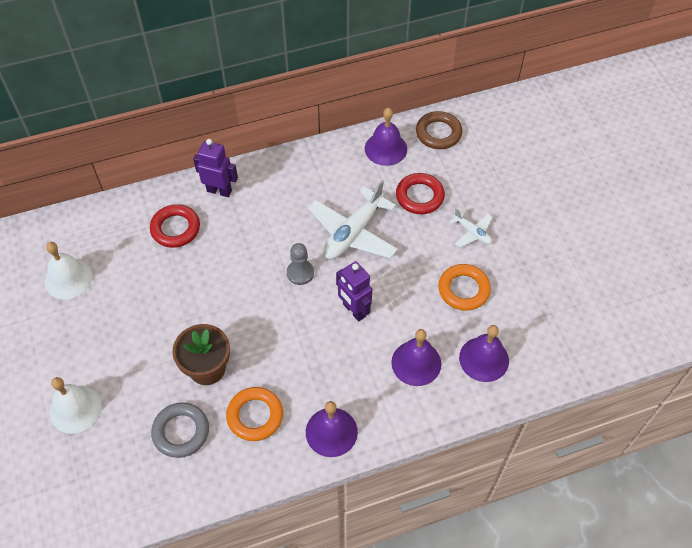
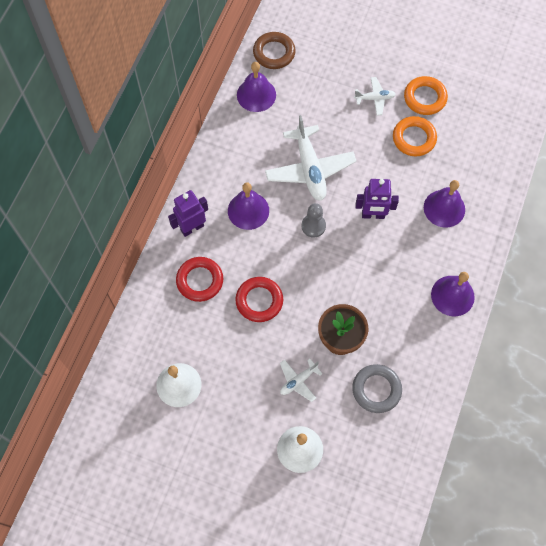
camera: 50 degrees left, 10 degrees up
(140, 363) = (298, 381): none -> white plane
(255, 416) = (402, 334): orange ring -> orange ring (425, 98)
(419, 196) = (317, 106): red ring -> red ring (259, 301)
(484, 359) = (474, 167): purple bell -> purple bell (248, 210)

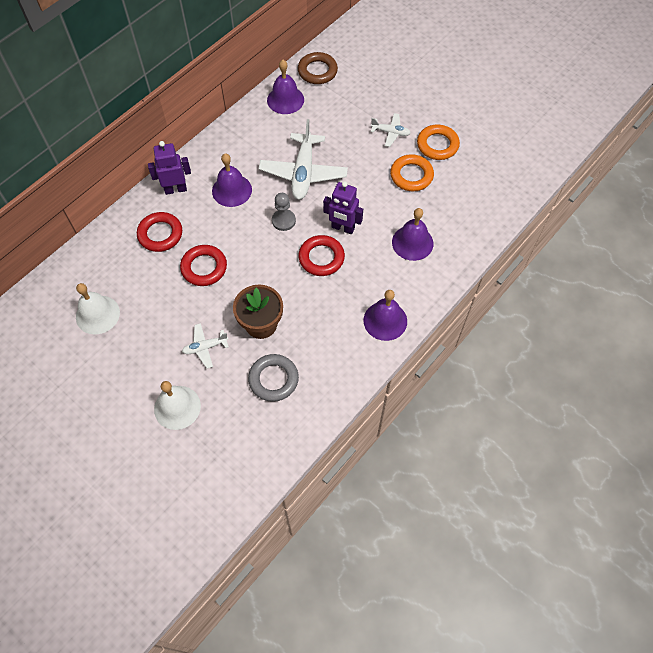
camera: 20 degrees right, 5 degrees down
(366, 252) = (321, 258): none -> red ring

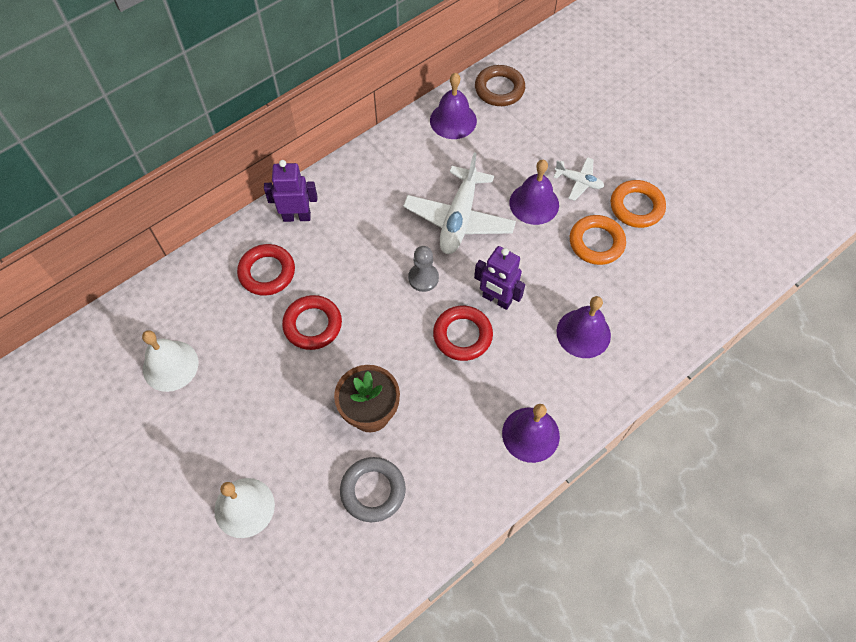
camera: 10 degrees right, 0 degrees up
(205, 347) = (294, 432): white plane -> none
(232, 190) = (365, 228): purple bell -> purple bell (534, 203)

